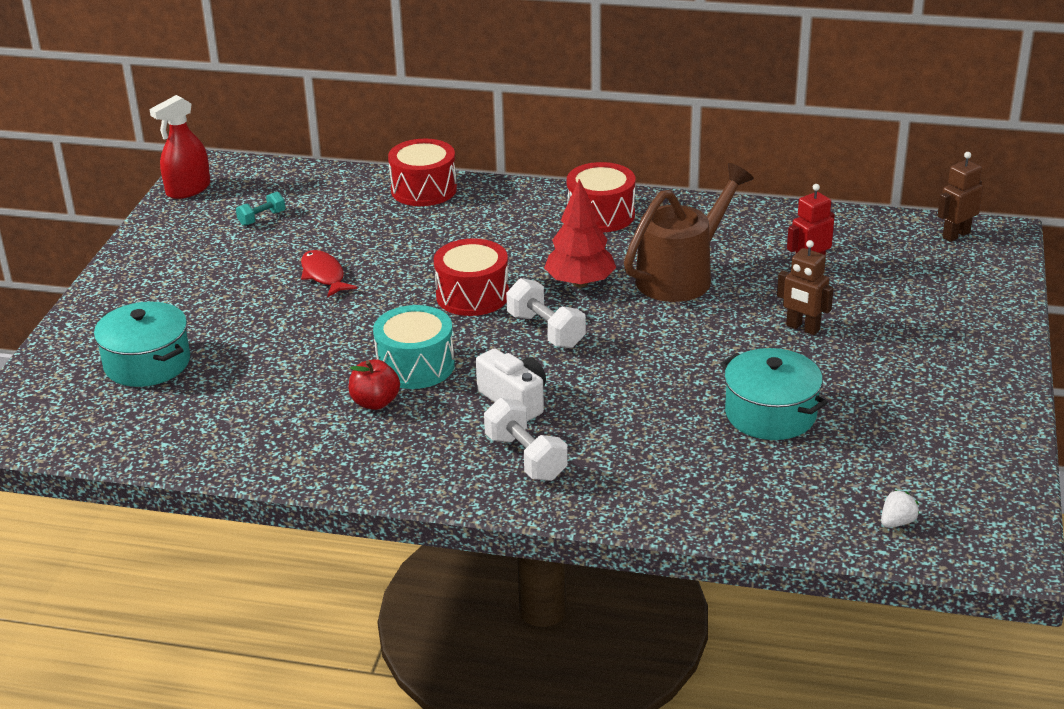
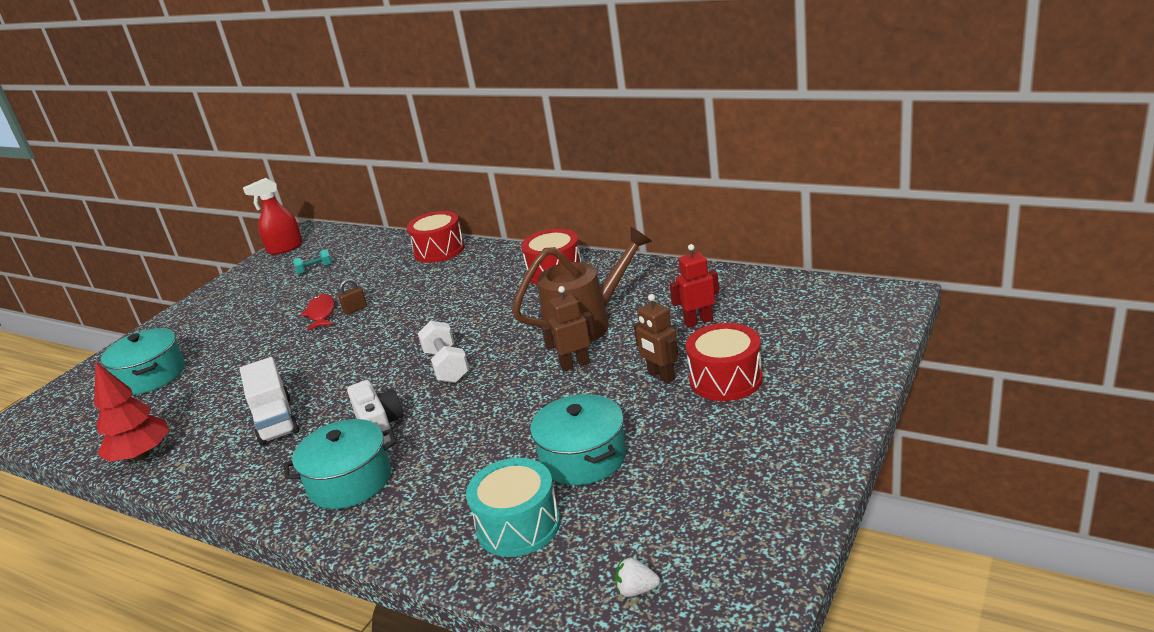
camera: 20 degrees right, 5 degrees down
(368, 269) = (355, 309): none -> brown padlock
(375, 402) = (275, 420): red apple -> white truck
(415, 366) = (328, 390): turquoise drum -> turquoise drum (518, 525)
(472, 295) = (413, 334): red drum -> red drum (725, 379)
(526, 457) = (350, 481): white dumbbell -> turquoise pot
(580, 283) = (501, 327): red tree -> red tree (142, 455)
(897, 522) = (636, 590): white strawberry -> white strawberry turned 150 degrees counterclockwise
(956, 235) = (849, 296): brown robot -> brown robot (575, 364)

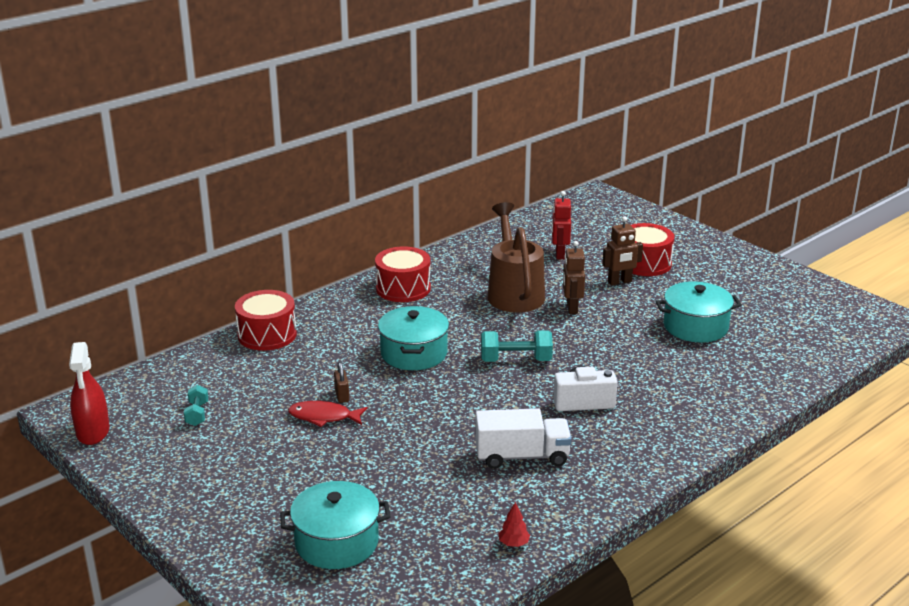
camera: 75 degrees left, 0 degrees up
(142, 455) = (514, 543): red tree -> red tree, size x0.43
(350, 481) = (653, 423): turquoise pot -> turquoise pot (414, 353)
(447, 366) = (516, 360): white dumbbell -> turquoise dumbbell
(518, 525) = (754, 361): turquoise drum -> none
(636, 590) = (835, 334): white strawberry -> none

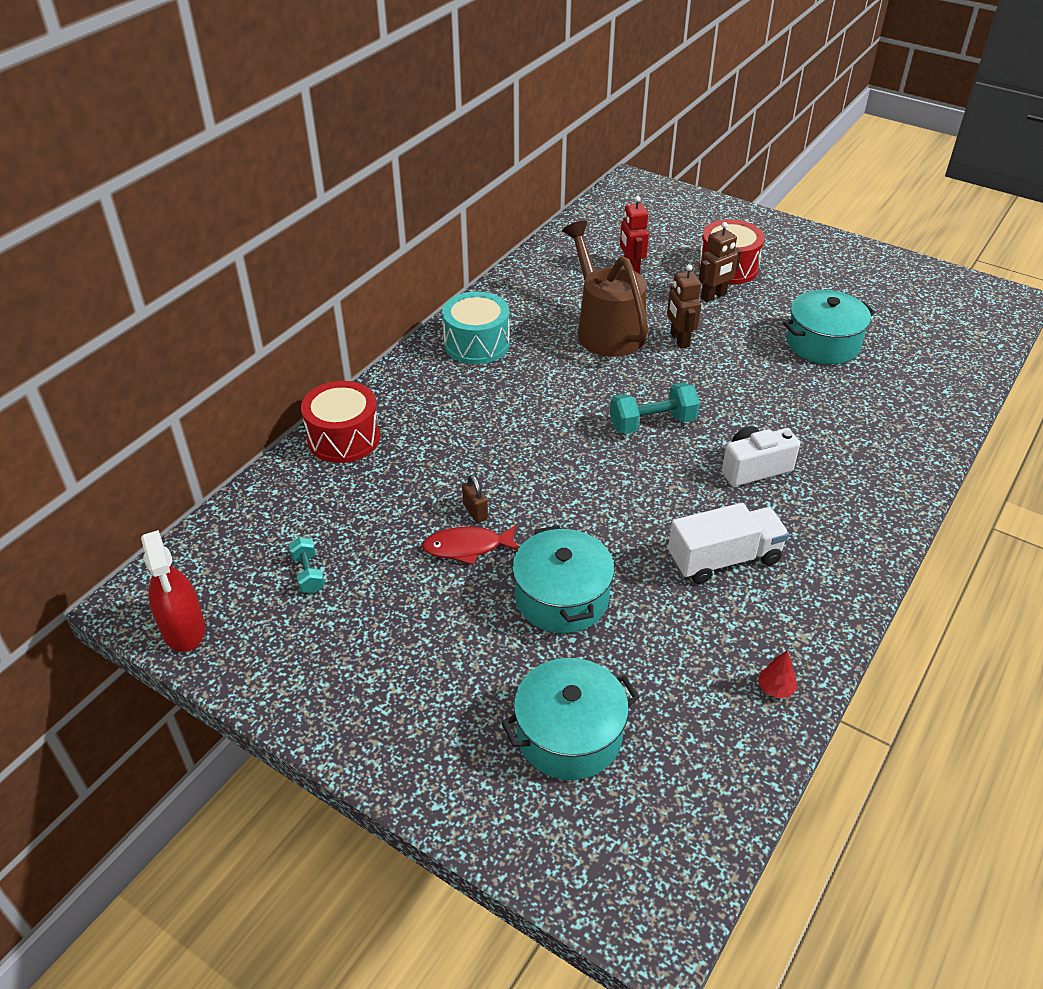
camera: 15 degrees left, 15 degrees up
(403, 288) = (477, 343): red drum -> turquoise drum
(414, 353) = (532, 434): turquoise pot -> turquoise pot (562, 597)

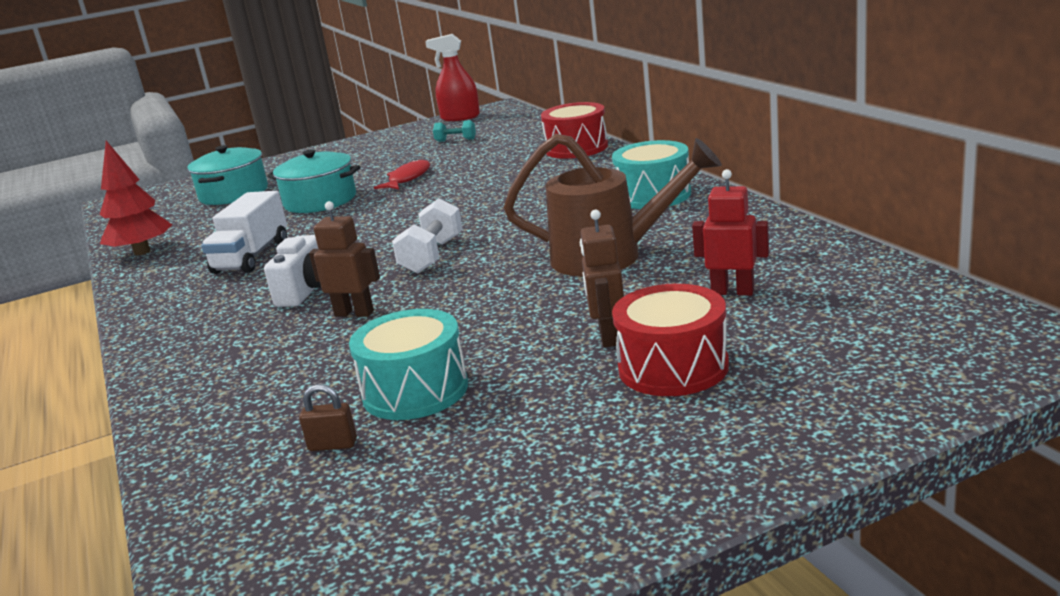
camera: 125 degrees right, 20 degrees down
(475, 512) = (436, 182): brown padlock -> brown padlock (333, 445)
(652, 423) = (432, 256): turquoise dumbbell -> white dumbbell
(679, 340) = (541, 293): brown robot -> brown robot (354, 313)
(775, 688) = (142, 252): red tree -> red tree, size x2.31
(822, 343) = (415, 390): turquoise pot -> turquoise drum

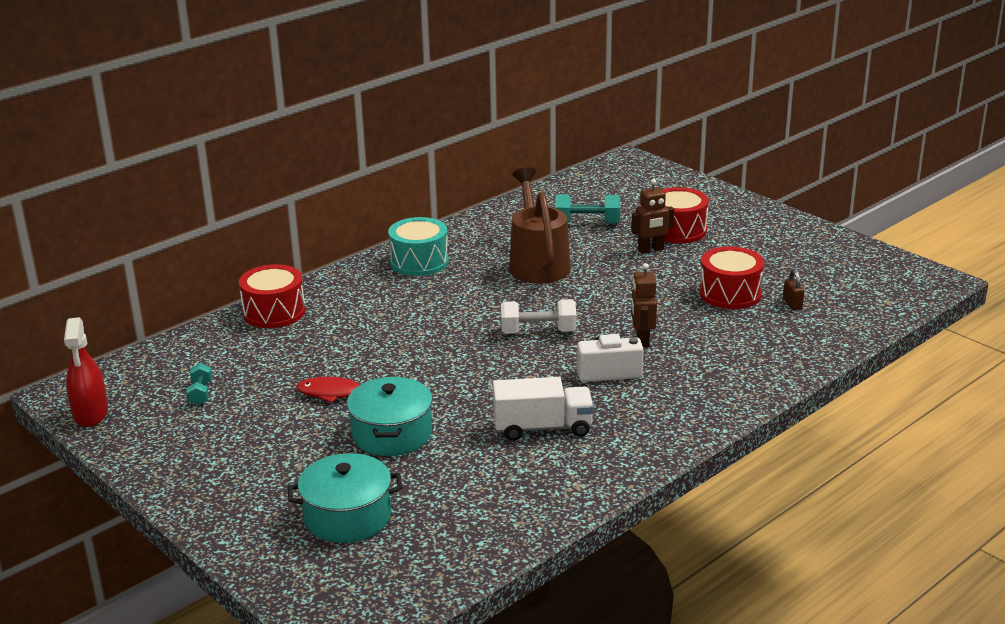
camera: 110 degrees left, 5 degrees up
(142, 252) = (532, 513): red tree -> none
(415, 390) = (730, 293): turquoise drum -> red drum
(732, 292) = (587, 223): red robot -> turquoise dumbbell

